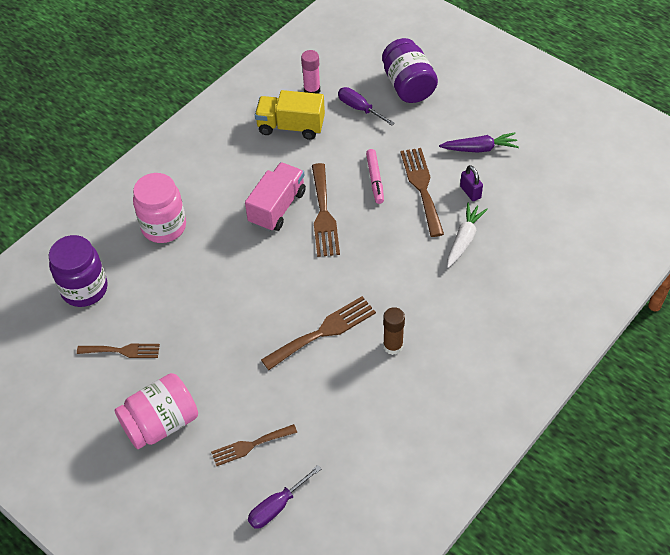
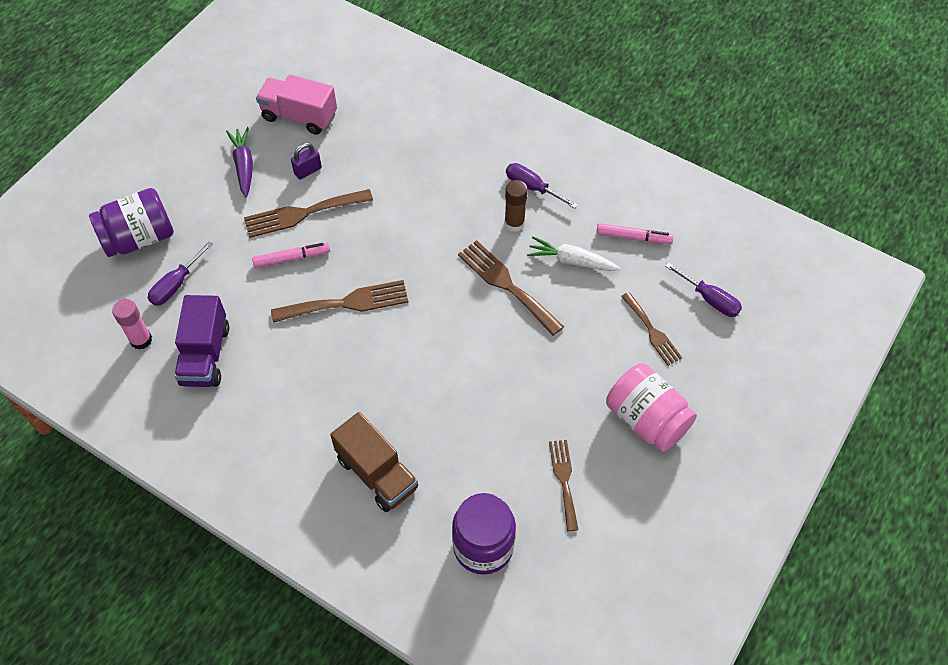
camera: 100 degrees left, 5 degrees up
(164, 226) = (377, 473): pink jar -> brown truck
(277, 207) = (339, 351): pink truck -> pink truck (299, 116)
(291, 127) = (205, 355): yellow truck -> purple truck
(363, 449) = (633, 237): none -> pink marker
(435, 367) = (532, 187): none -> purple screwdriver
(464, 239) = (373, 173): white carrot -> white carrot (571, 261)

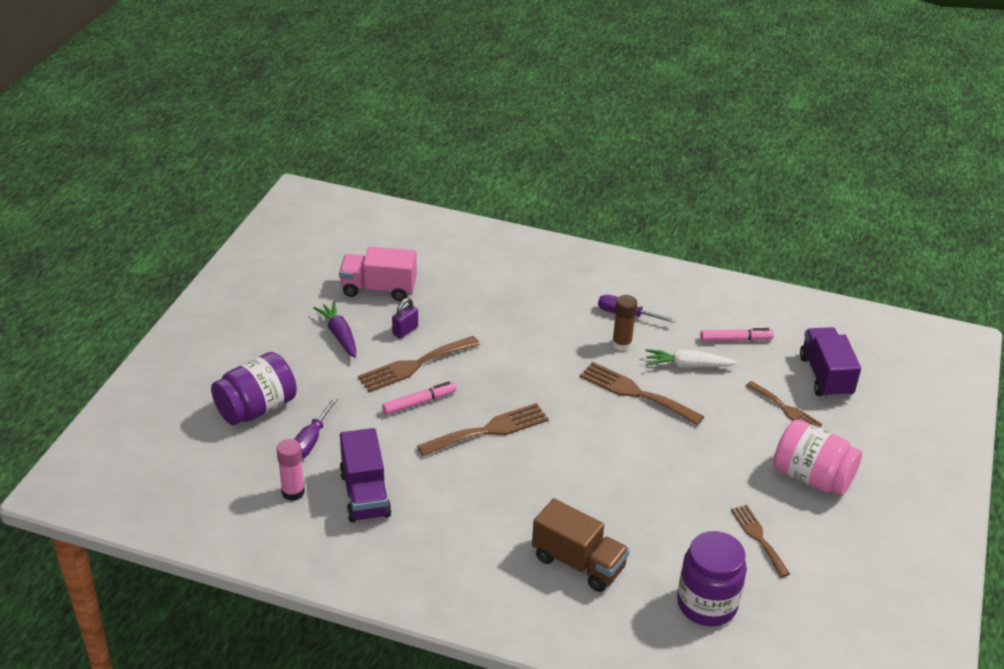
camera: 15 degrees left, 20 degrees down
(709, 299) = (825, 376): purple screwdriver -> purple truck

